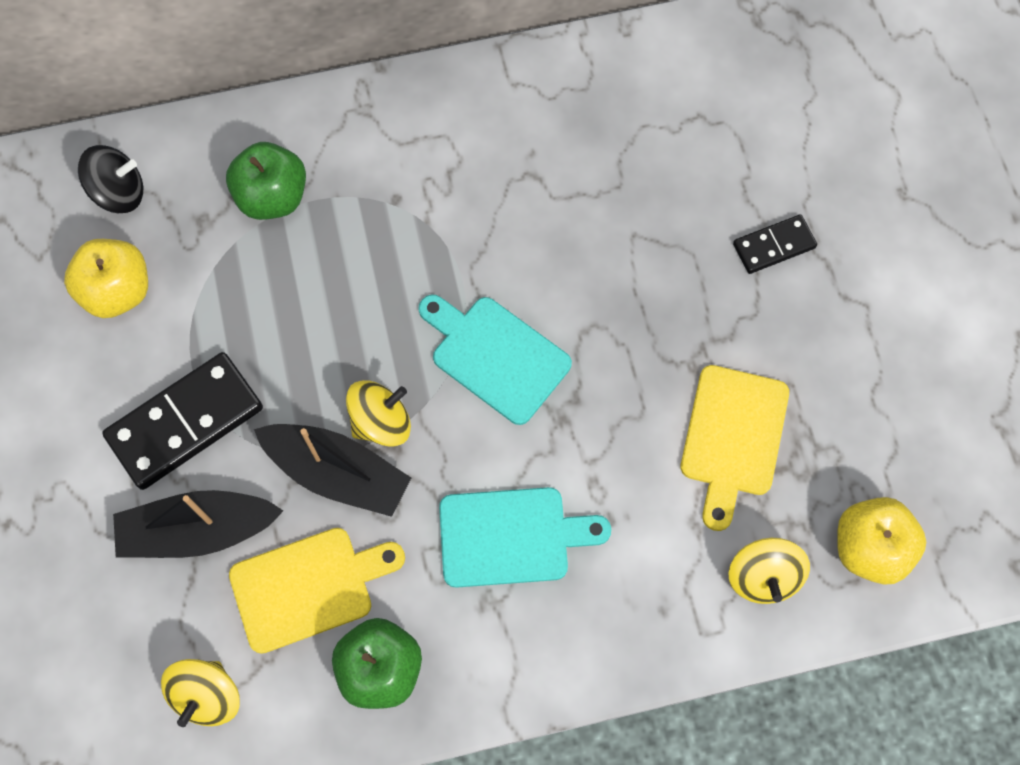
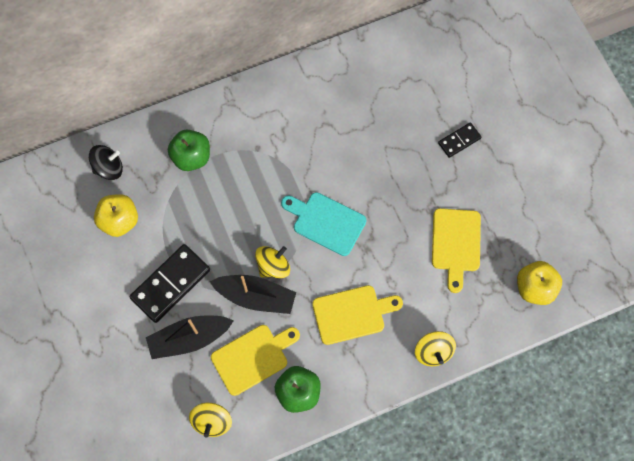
camera: 10 degrees left, 0 degrees up
(511, 536) = (352, 314): turquoise cutting board -> yellow cutting board
(763, 576) = (483, 312): yellow spinning top -> yellow spinning top (433, 352)

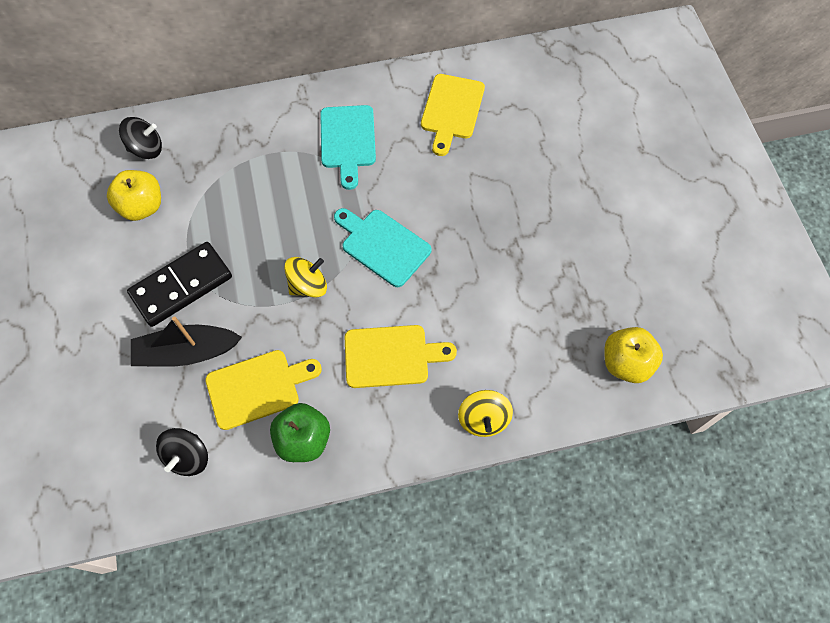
camera: 10 degrees right, 5 degrees down
(191, 157) = (243, 151): green apple -> none
(212, 421) = (188, 457): yellow spinning top -> black spinning top
(256, 297) = (279, 317): black boat -> none
(277, 133) = (348, 141): none -> turquoise cutting board
(456, 244) = (535, 295): yellow cutting board -> yellow cutting board (451, 110)
(459, 141) = (560, 180): black domino -> none

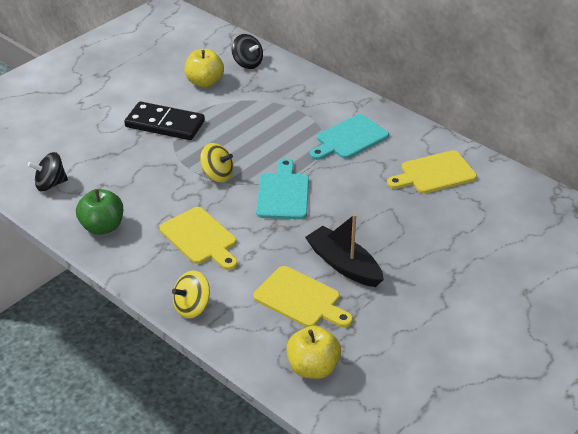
camera: 55 degrees right, 25 degrees down
(186, 352) = (121, 149): black boat -> black boat (343, 265)
(257, 388) = (122, 189): yellow cutting board -> yellow cutting board (300, 299)

